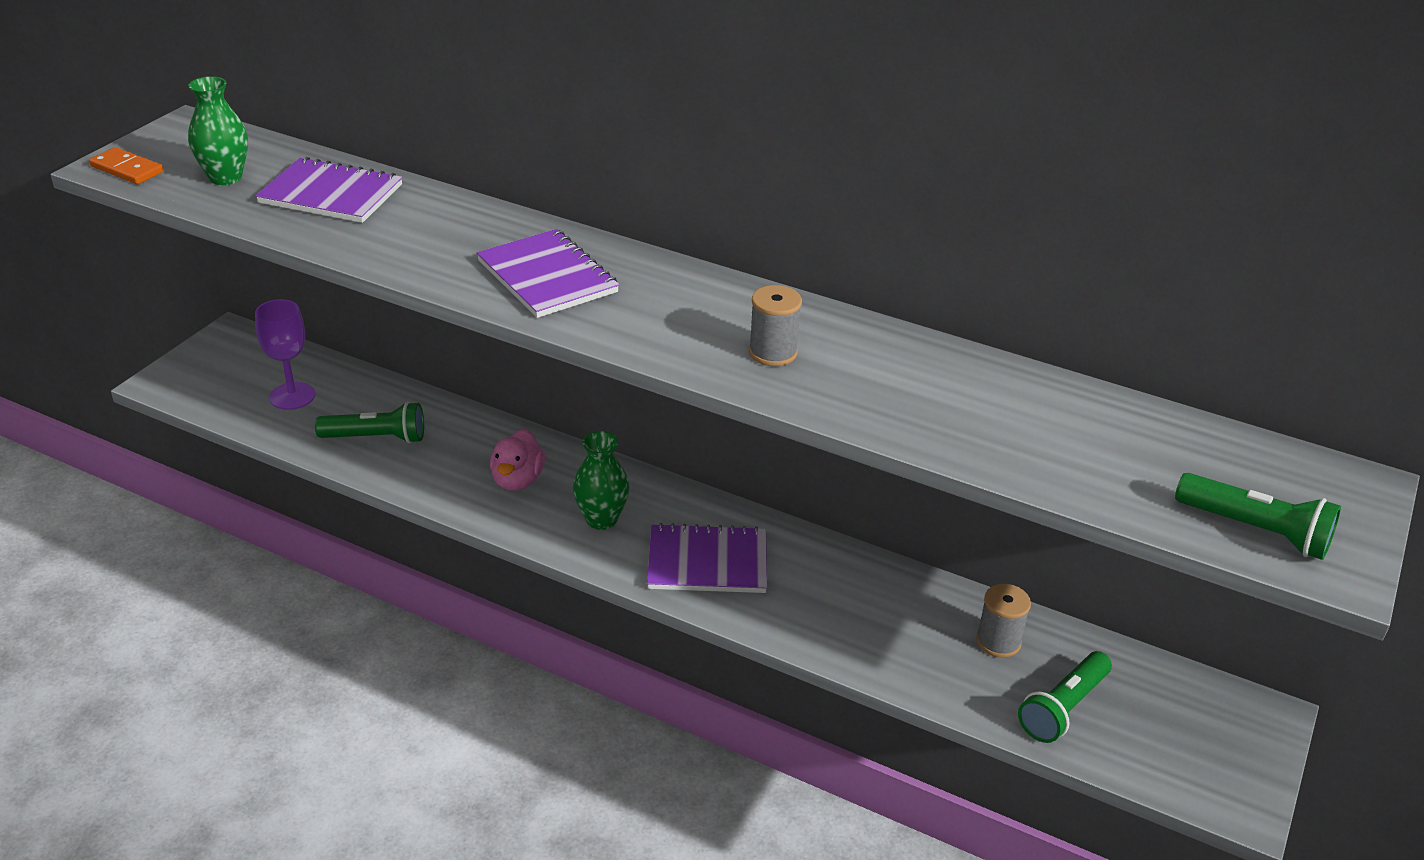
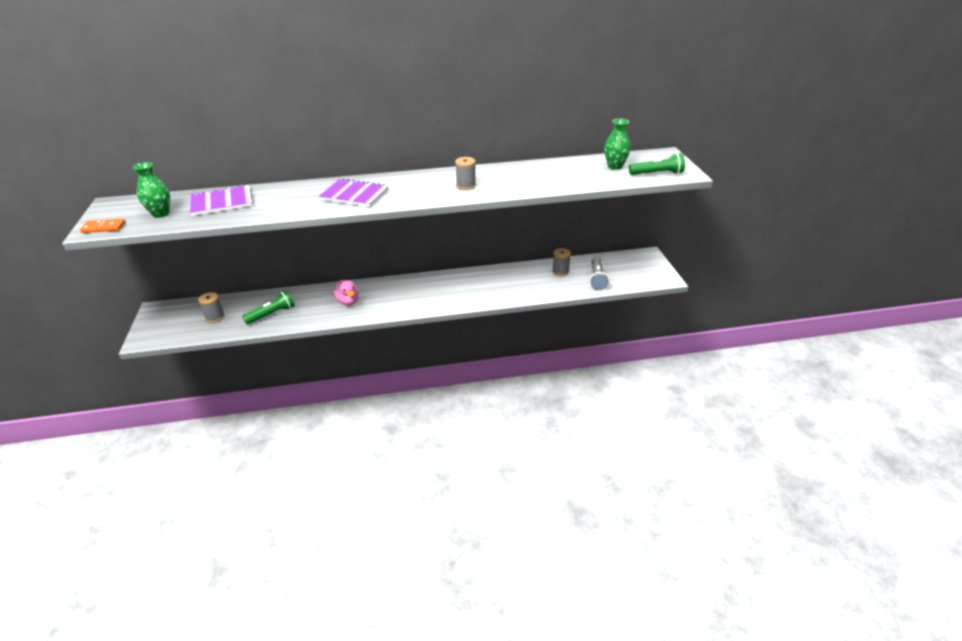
camera: 35 degrees left, 0 degrees up
(292, 396) = (215, 317): purple goblet -> grey spool
(601, 519) = (395, 298): green vase -> green vase (615, 166)
(707, 562) = (447, 293): purple notebook -> none
(1063, 708) = (597, 279): green flashlight -> grey flashlight

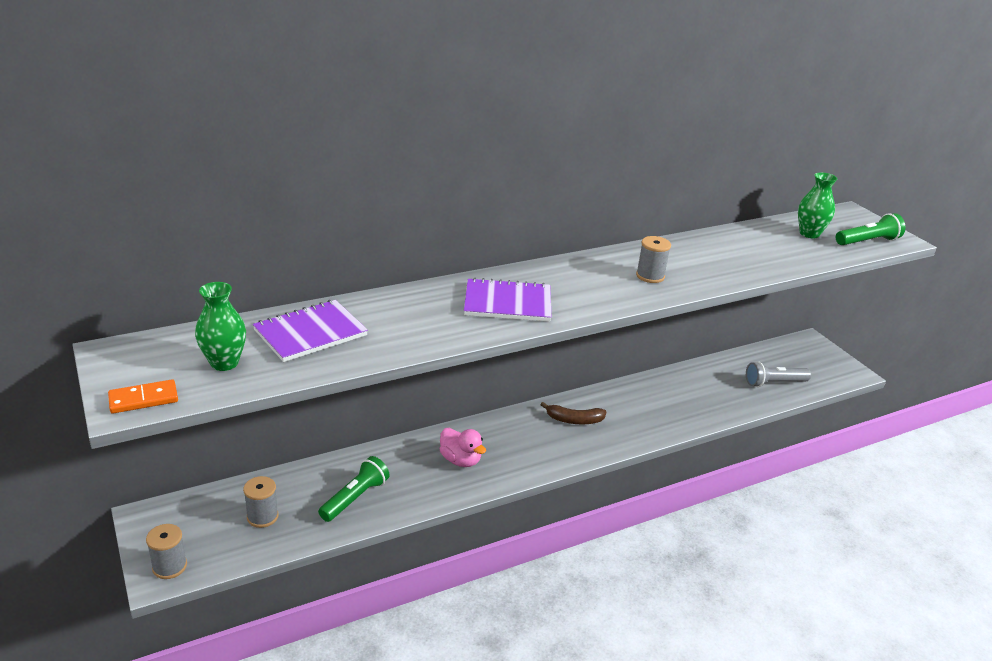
camera: 20 degrees left, 5 degrees down
(437, 287) = (574, 420): none -> brown banana
(560, 271) = (721, 377): grey spool -> grey spool (169, 566)
(597, 279) = (774, 383): grey flashlight -> grey flashlight turned 90 degrees clockwise

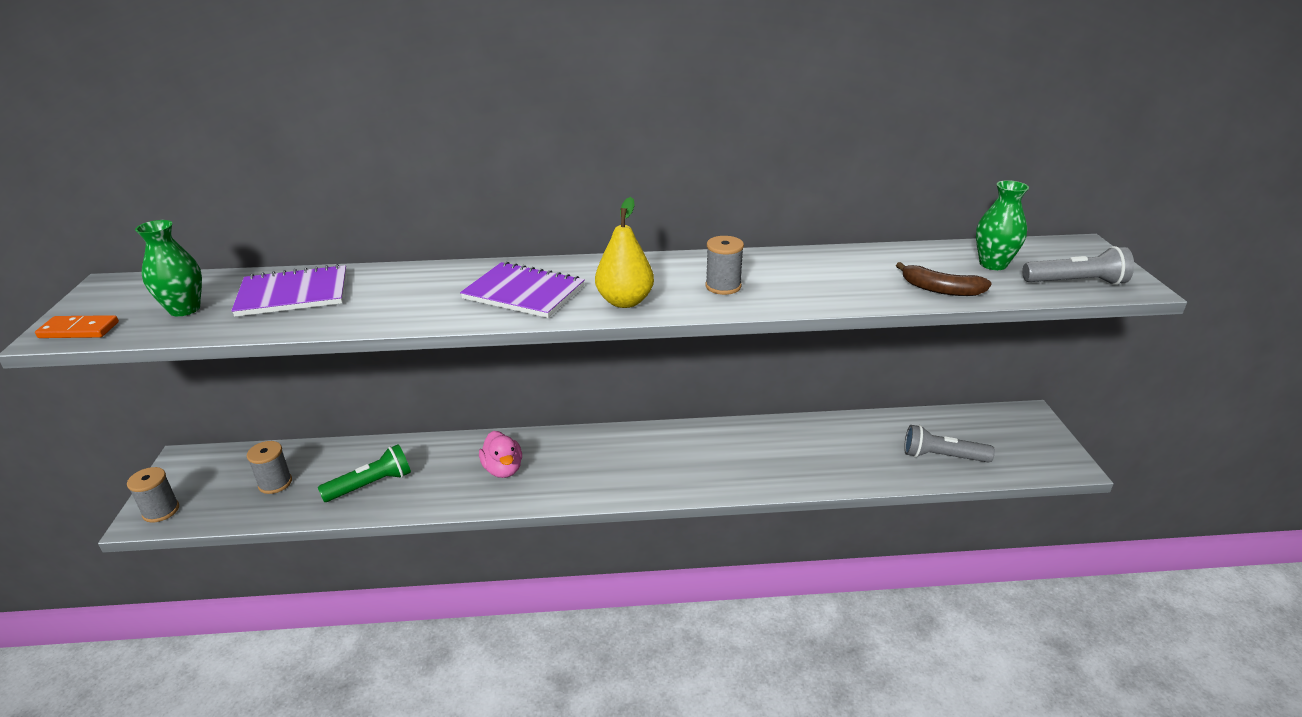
camera: 25 degrees right, 0 degrees up
(574, 420) = (658, 452): brown banana -> brown banana (940, 289)
(592, 299) = (625, 301): none -> yellow pear
(867, 241) = (1075, 282): green flashlight -> grey flashlight

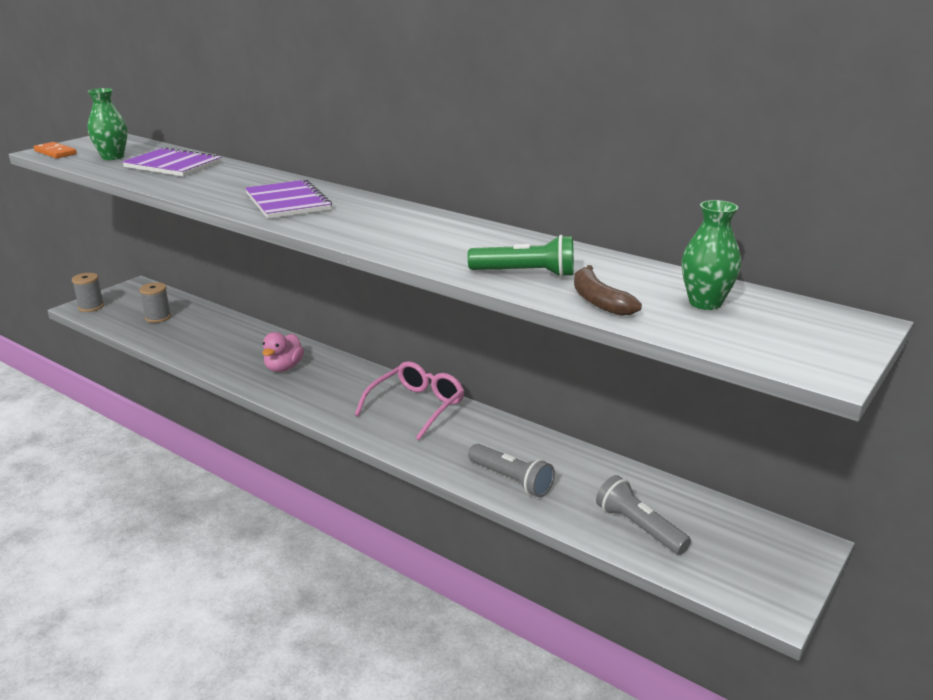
camera: 40 degrees right, 5 degrees down
(371, 485) = (200, 341): green flashlight -> green flashlight (525, 273)
(625, 301) = (335, 226): yellow pear -> none
(672, 445) = (417, 406): none -> pink glasses
(723, 286) = (423, 240): grey spool -> none
(1075, 282) = (760, 344): grey flashlight -> grey flashlight (511, 480)

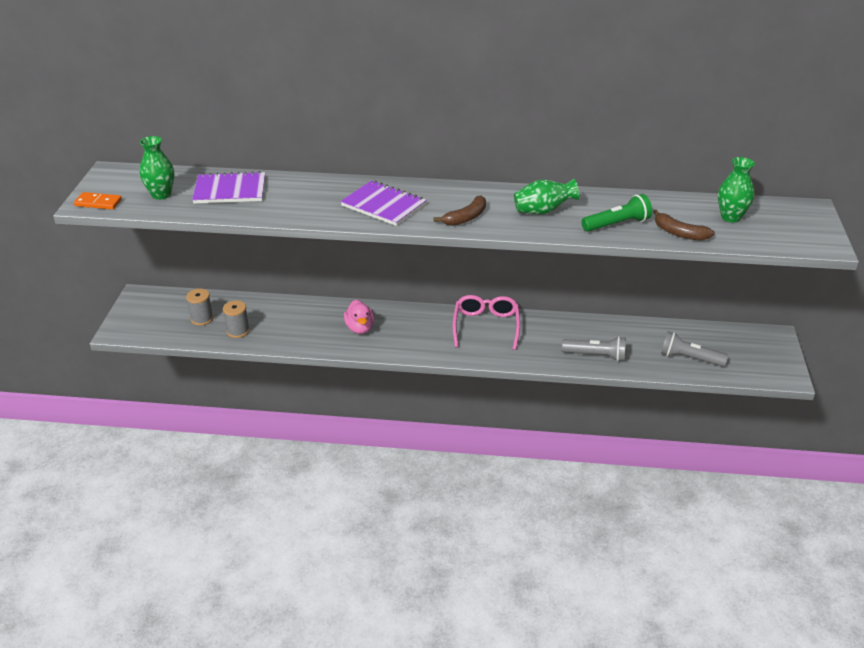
camera: 30 degrees left, 10 degrees up
(91, 307) = (127, 328): grey spool -> grey spool (238, 331)
(353, 229) = (466, 217): none -> brown banana
(452, 242) = (543, 211): none -> green vase

